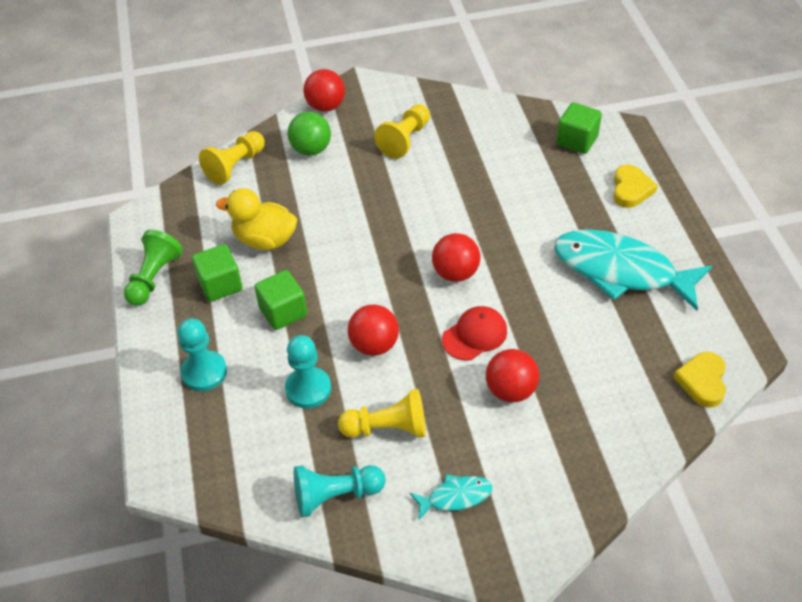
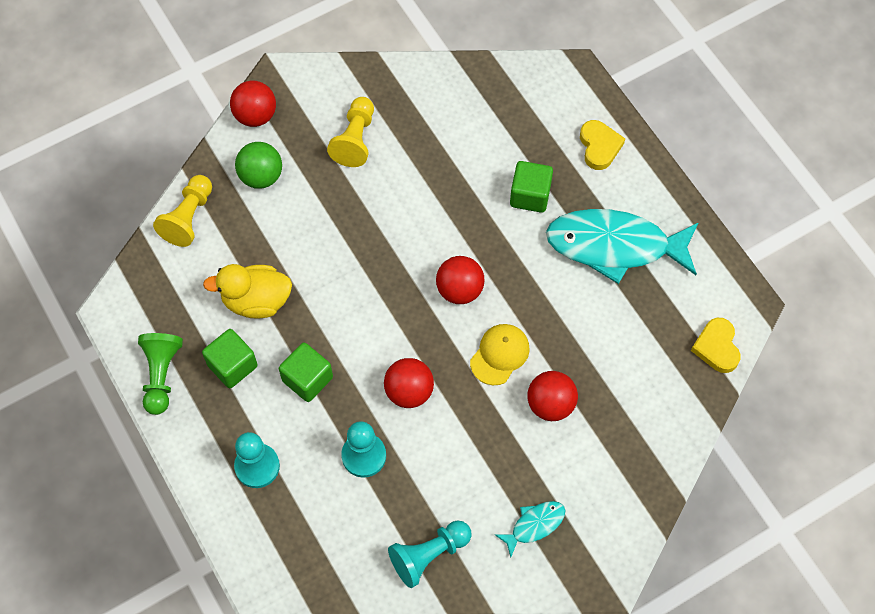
camera: 20 degrees left, 15 degrees up
(388, 428) = (452, 475): yellow pawn -> none
(475, 335) = (499, 354): red cap -> yellow cap
(577, 140) = (530, 98): green cube -> green cube (530, 195)

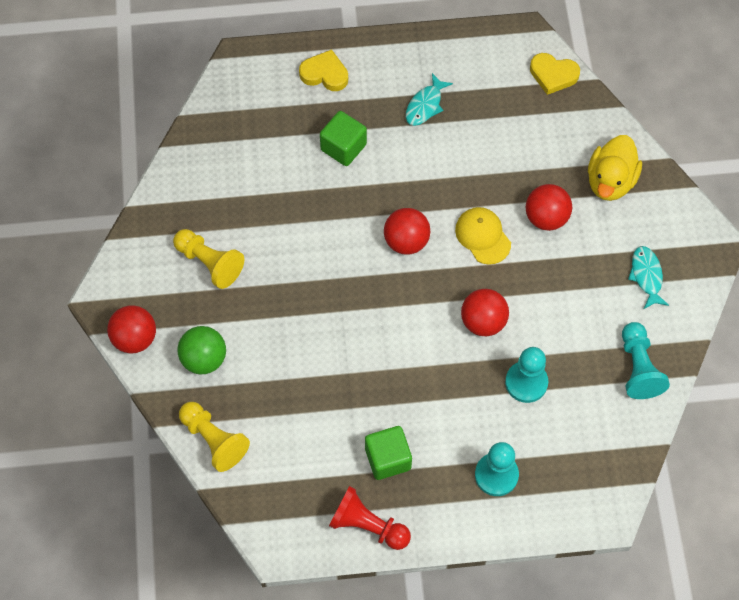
camera: 65 degrees left, 0 degrees up
(161, 375) = (367, 525): green pawn -> red pawn
(256, 301) = (332, 413): yellow duck -> yellow duck (610, 181)
(307, 379) = (432, 400): green cube -> none
(615, 246) = (425, 105): turquoise fish -> turquoise fish, size x0.45

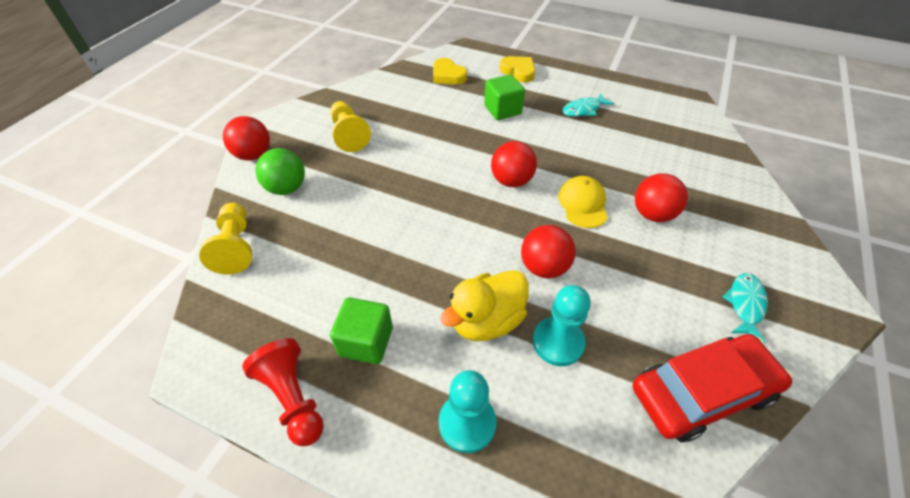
camera: 30 degrees right, 15 degrees down
(553, 75) = (705, 128): yellow heart -> yellow heart (448, 75)
(610, 181) = (732, 212): yellow duck -> yellow duck (486, 320)
(638, 368) = (702, 392): turquoise pawn -> red car

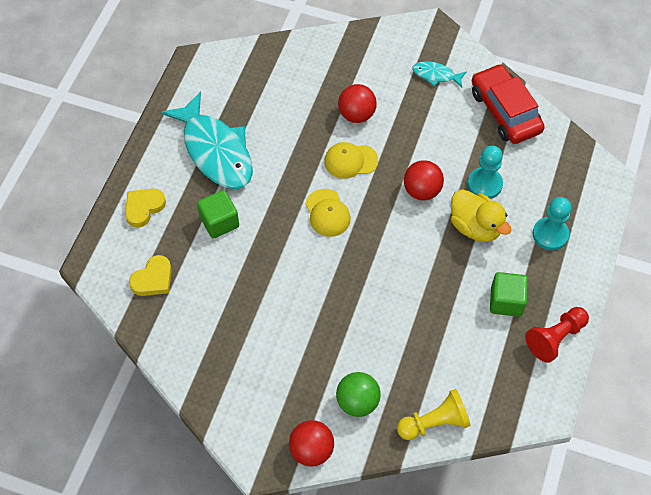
camera: 95 degrees left, 10 degrees up
(349, 135) = (271, 363): yellow pawn -> none
(511, 181) = (327, 213): red ball -> yellow cap
(583, 110) = (215, 151): turquoise fish -> turquoise fish, size x2.21

